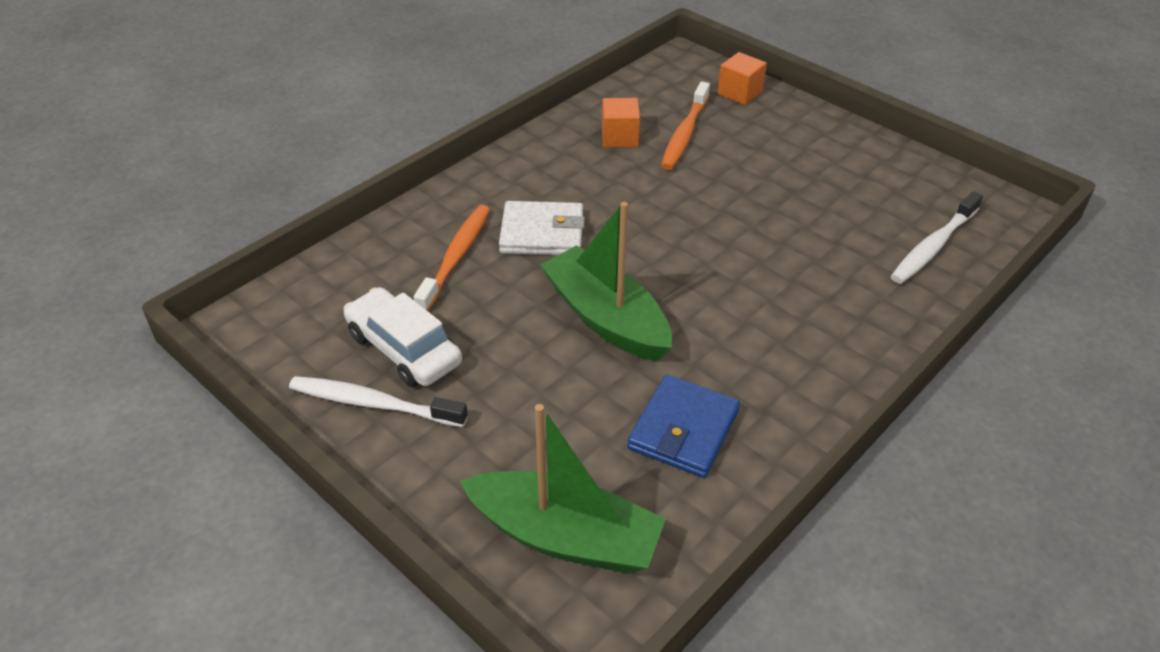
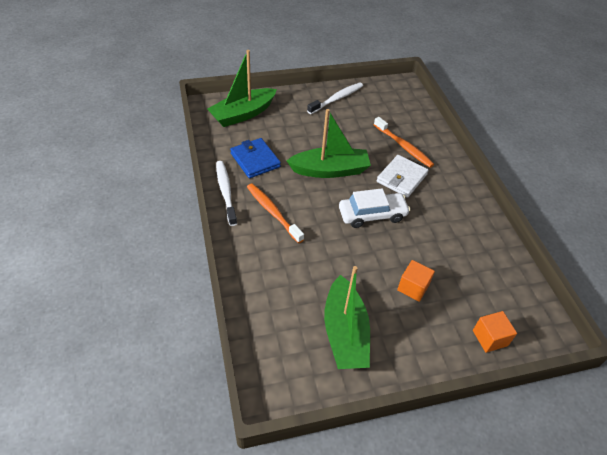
camera: 120 degrees right, 5 degrees up
(404, 349) = (358, 114): white car -> white car (372, 215)
(619, 137) = (468, 247): orange cube -> orange cube (413, 287)
(684, 134) = (455, 278): orange toothbrush -> orange toothbrush (273, 212)
(869, 187) = (345, 332): none -> green boat
(933, 246) = (275, 321): white toothbrush -> white toothbrush (225, 192)

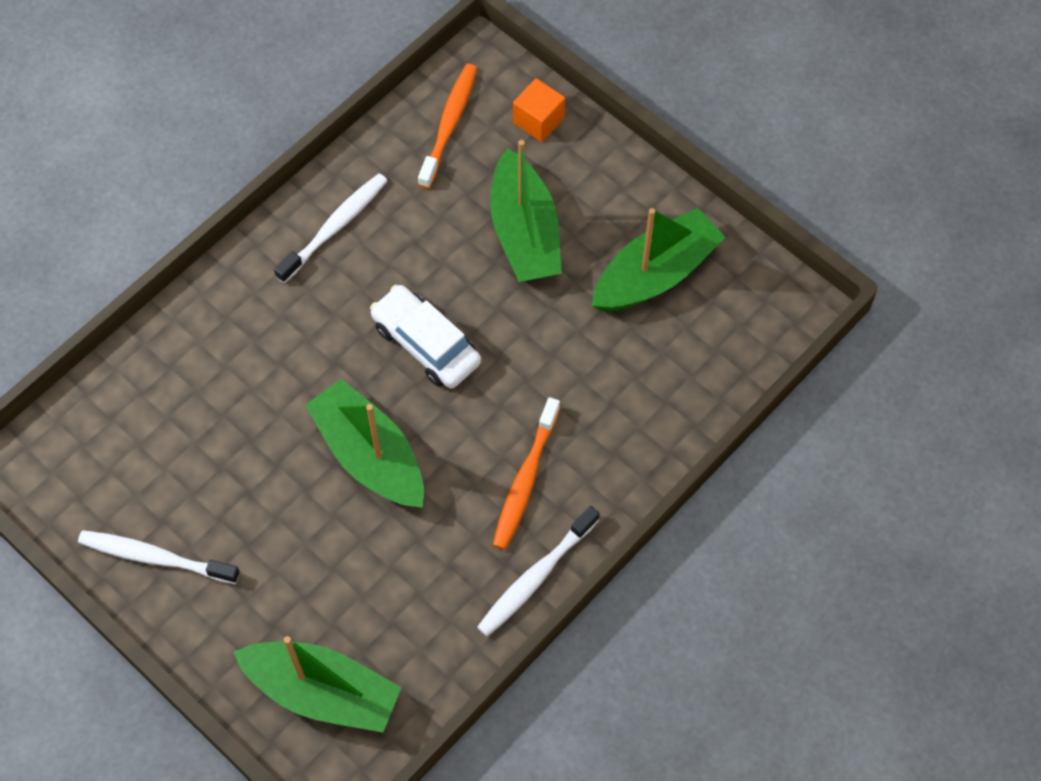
camera: 120 degrees left, 15 degrees up
(255, 160) = (430, 584): blue wallet -> none
(401, 178) = (311, 343): white wallet -> none
(403, 146) = (225, 376): orange toothbrush -> orange toothbrush (449, 124)
(413, 287) = (524, 232): orange cube -> green boat
(463, 215) = (335, 227): none -> white toothbrush

